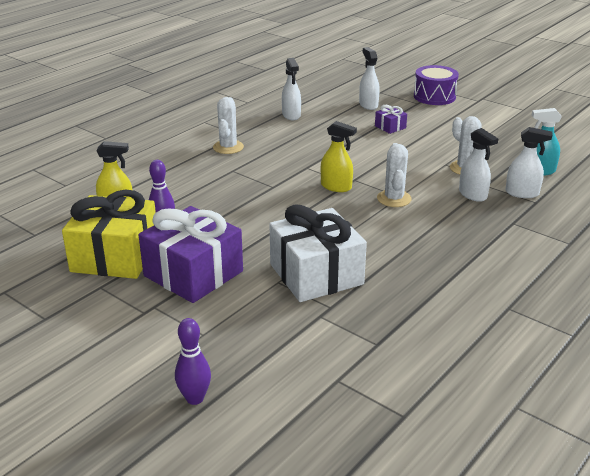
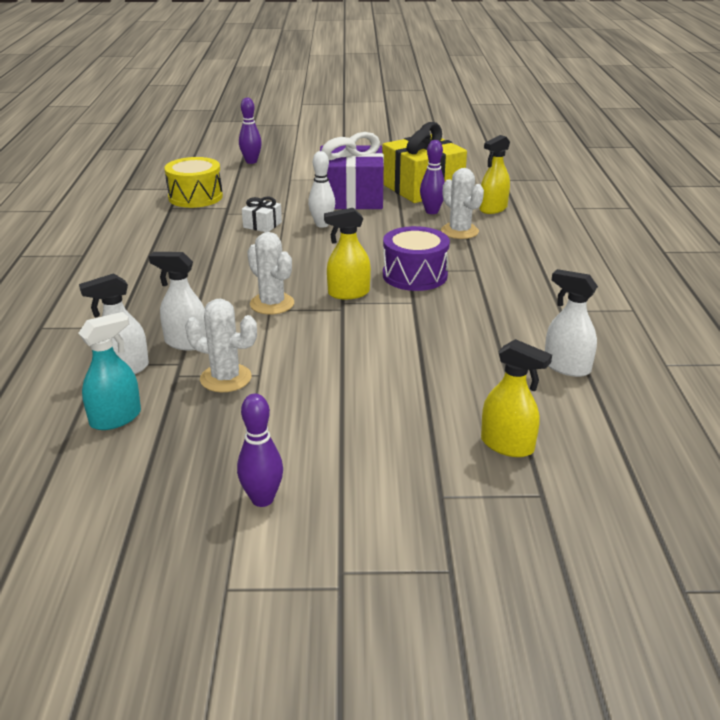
camera: 140 degrees right, 0 degrees up
(228, 147) = (534, 290): white cactus -> white cactus (459, 231)
(267, 251) = (322, 224): none -> white bowling pin
(316, 274) = (262, 225): white gift -> white gift, size x0.43
(335, 351) = (195, 197): none -> yellow drum
(368, 105) = (507, 445): white spray bottle -> yellow spray bottle
(390, 127) = (408, 409): purple gift -> none
(434, 96) = (435, 536): purple drum -> purple drum (415, 275)
(489, 123) = (262, 499): none -> purple bowling pin

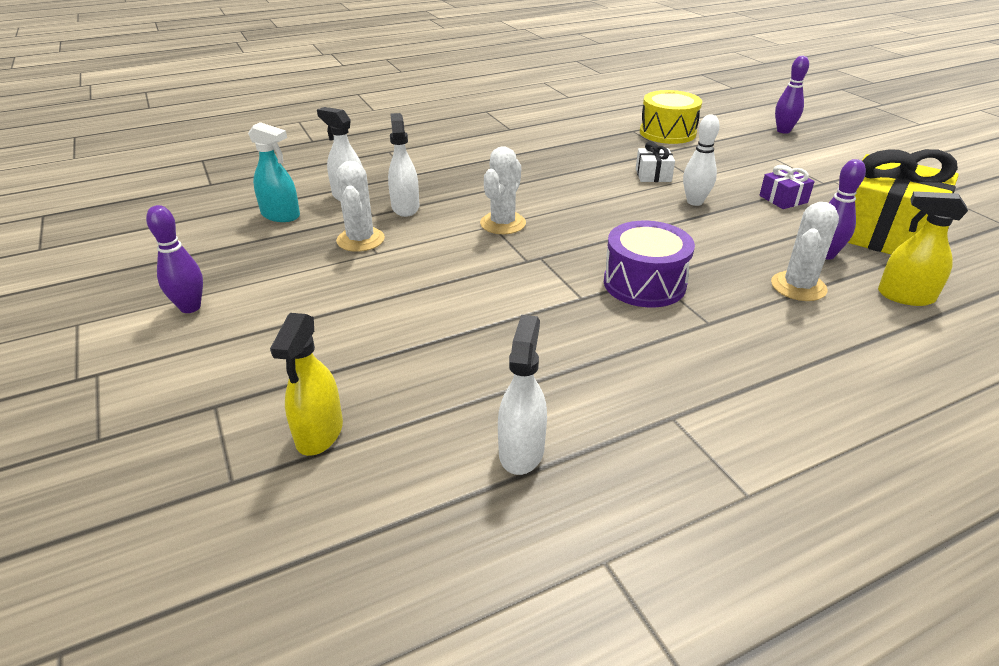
camera: 65 degrees right, 5 degrees up
(348, 293) = (562, 255): yellow spray bottle -> none
(351, 197) = (783, 199): purple gift -> purple gift, size x0.43

